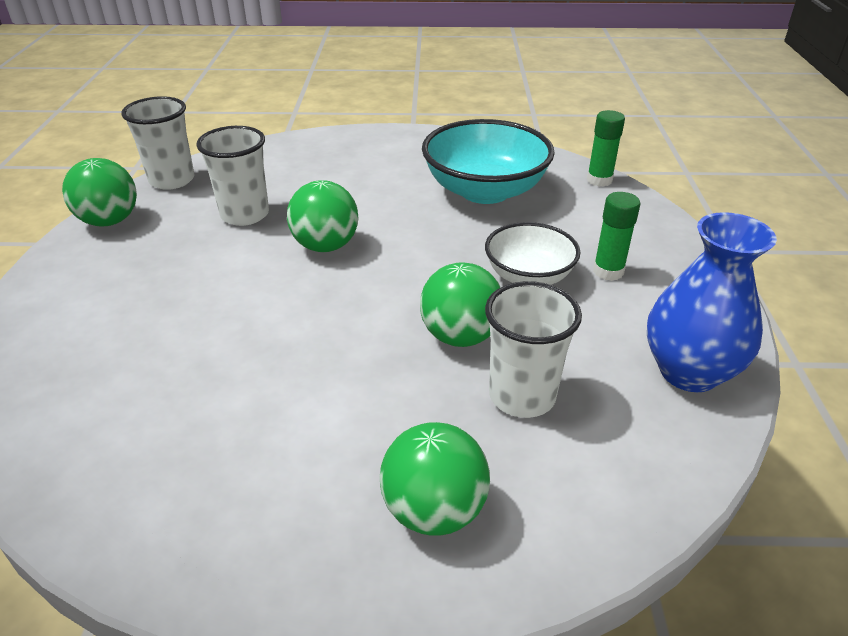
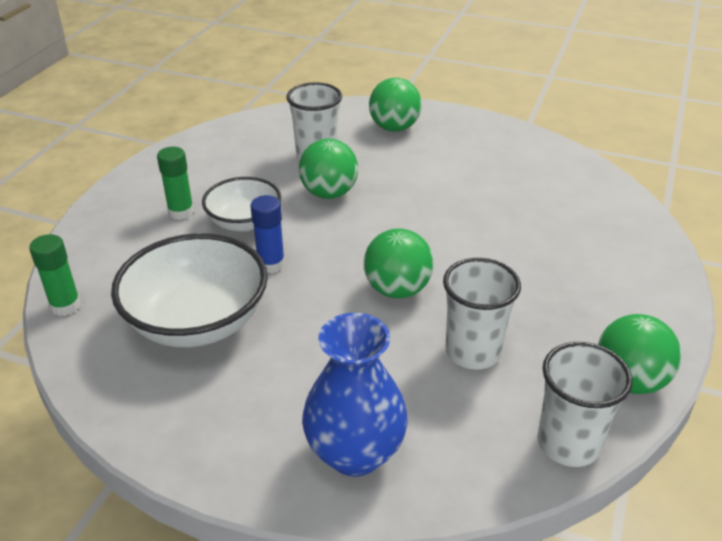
camera: 160 degrees left, 0 degrees up
(462, 242) = (271, 264): none -> blue glue stick
(485, 191) = (197, 321): turquoise bowl -> white bowl
(689, 372) = (210, 148): blue vase -> blue vase (355, 453)

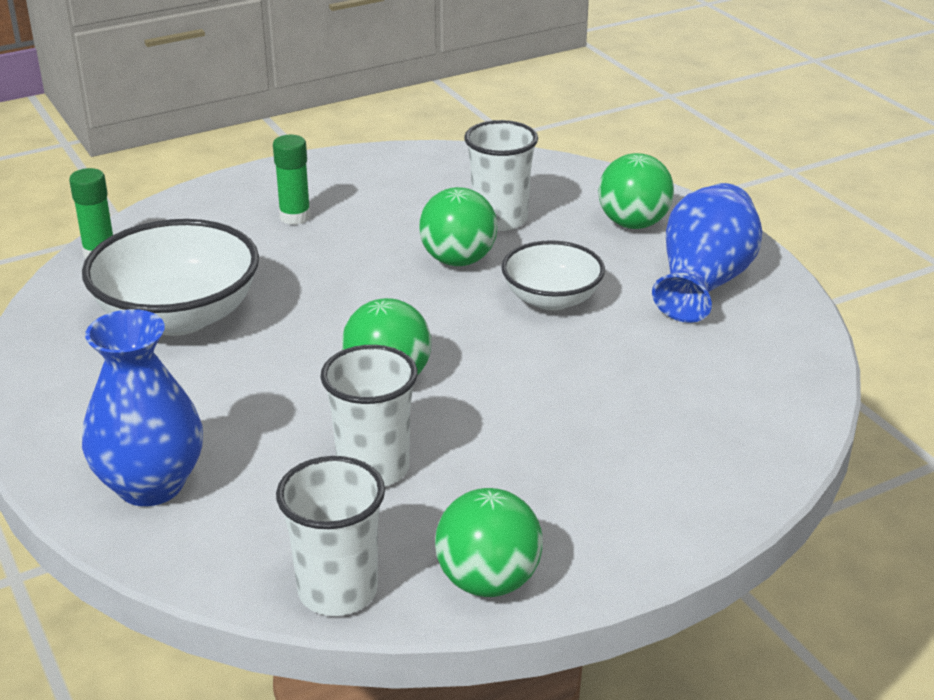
camera: 40 degrees right, 5 degrees down
(244, 222) = (337, 251): white bowl -> white bowl (551, 299)
(271, 264) = (306, 299): blue glue stick -> none
(477, 146) = (703, 283): none -> blue vase

